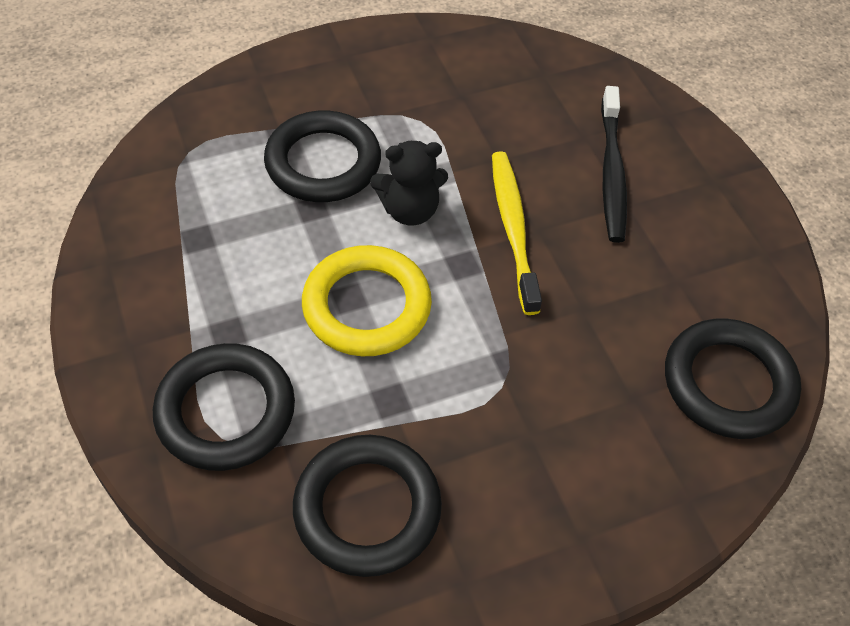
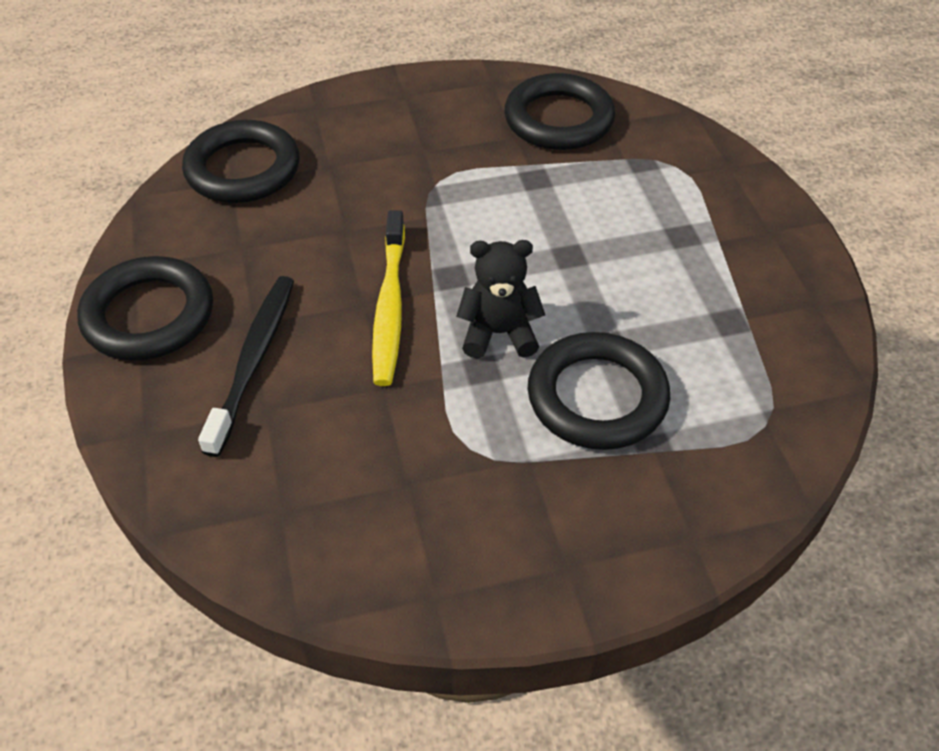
camera: 170 degrees left, 5 degrees down
(226, 411) = (674, 181): black ring -> black ring (149, 315)
(366, 306) = (552, 247): yellow ring -> none

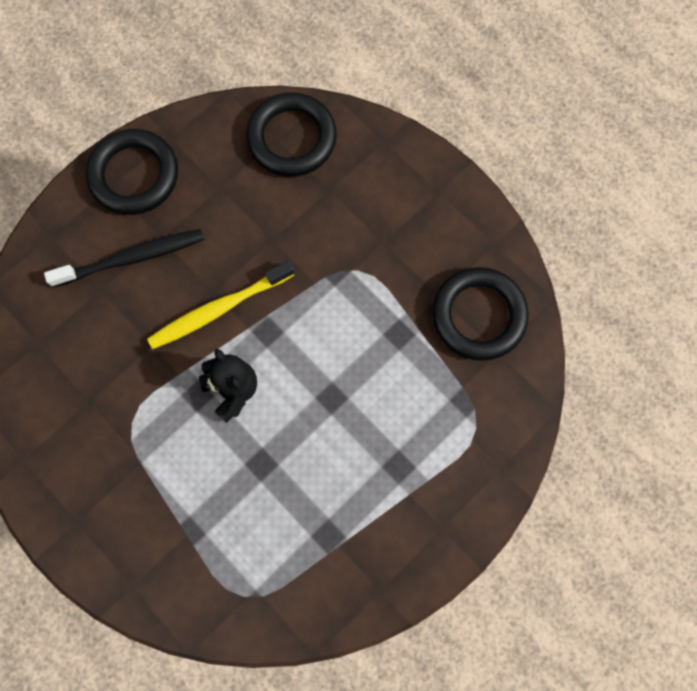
camera: 60 degrees right, 25 degrees up
(597, 397) = (211, 478): black ring -> none

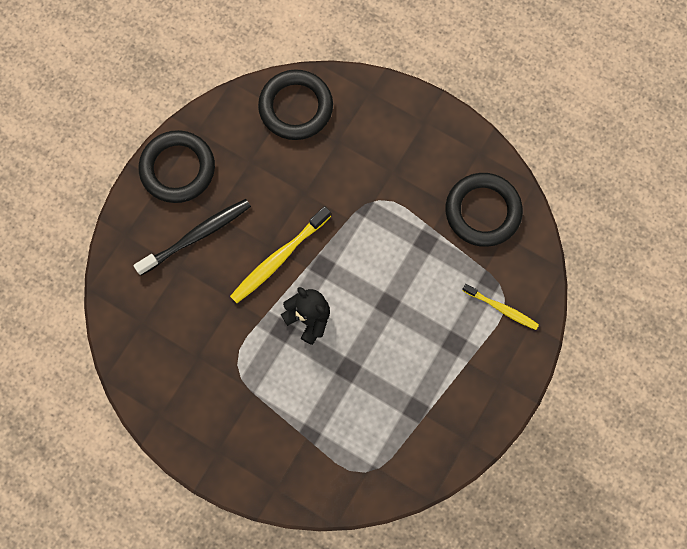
camera: 15 degrees left, 0 degrees up
(468, 440) = (501, 308): none -> yellow toothbrush

